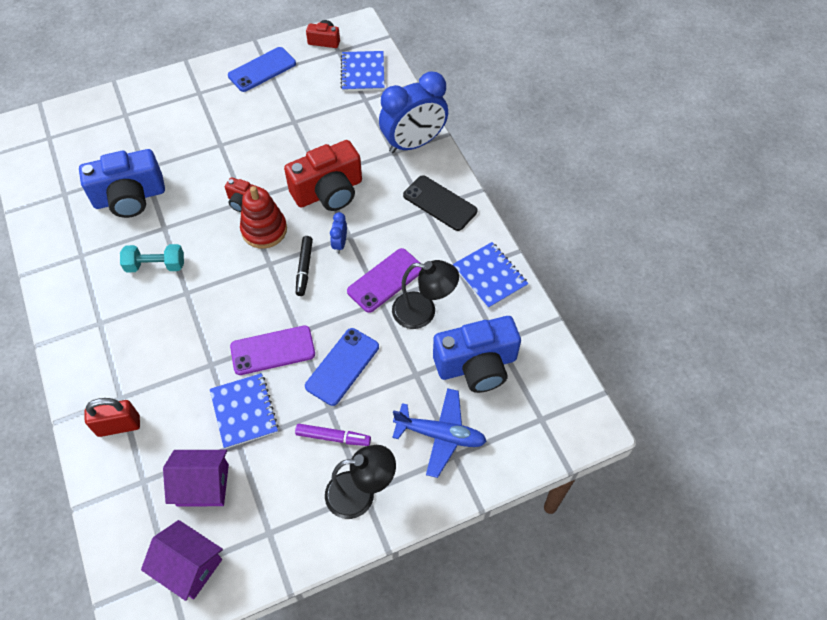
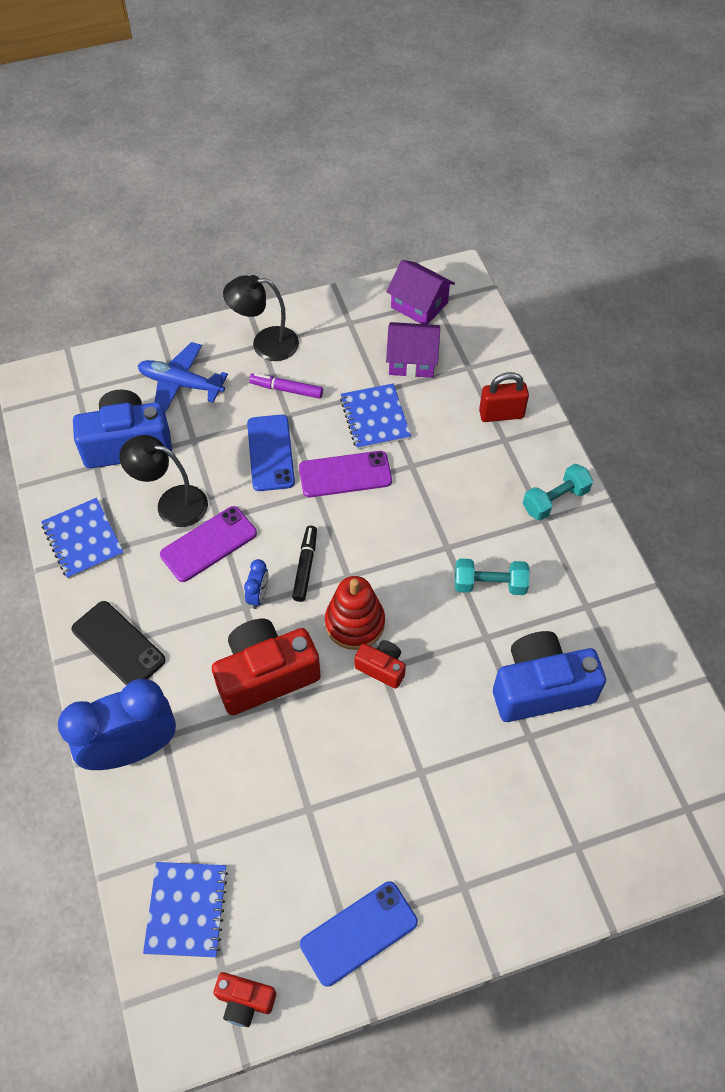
camera: 175 degrees left, 0 degrees up
(86, 340) = (555, 500): none -> turquoise dumbbell
(342, 366) = (270, 453): blue phone -> blue phone turned 45 degrees counterclockwise

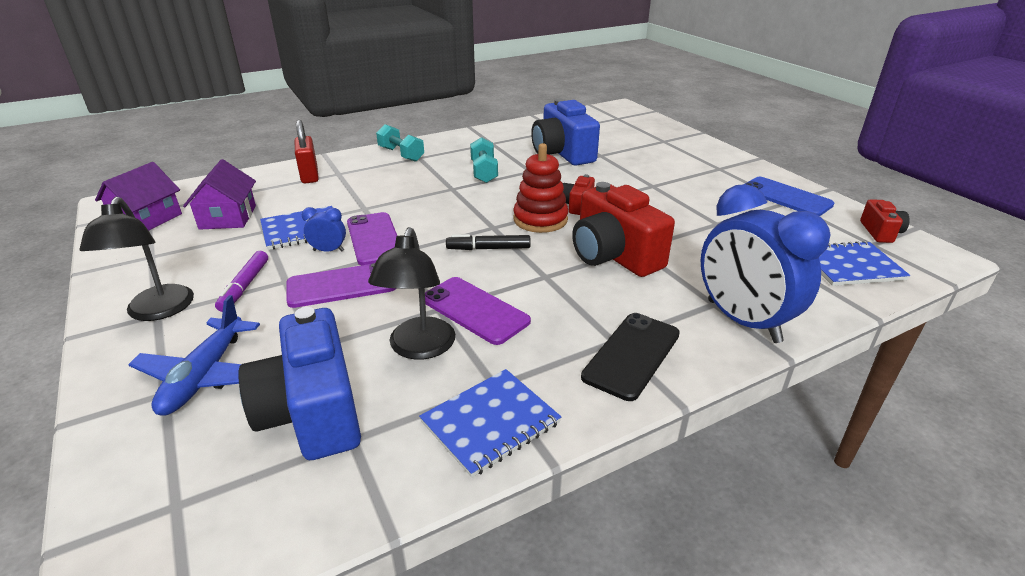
camera: 100 degrees left, 25 degrees down
(258, 596) = (530, 270): blue clock -> blue clock (328, 250)
(270, 453) = (342, 285): blue phone -> purple phone

